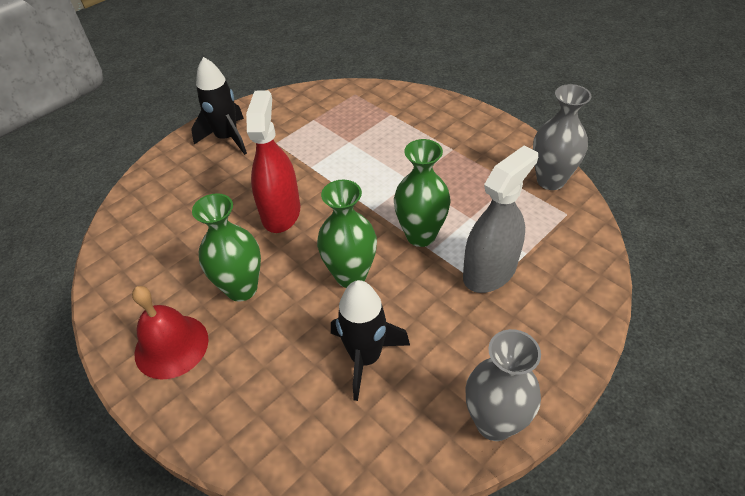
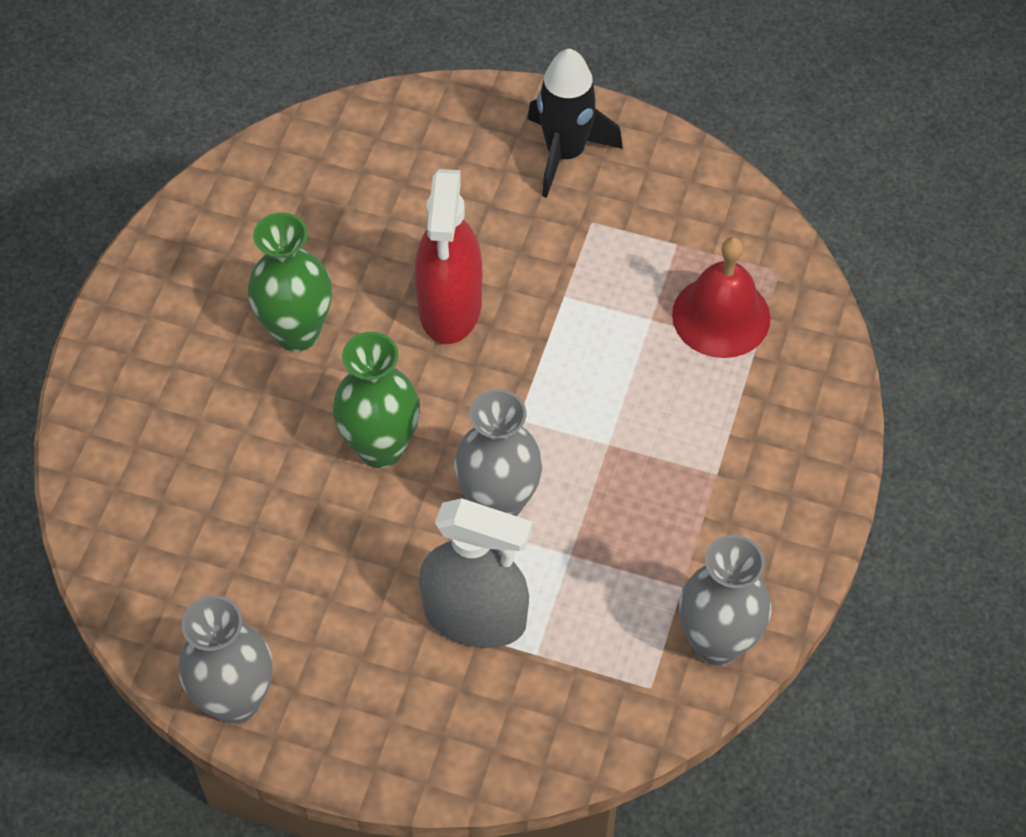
camera: 60 degrees right, 10 degrees up
(171, 346) = (179, 307): red bell -> red bell (721, 316)
(281, 212) = (450, 306): red spray bottle -> red spray bottle turned 120 degrees clockwise
(365, 357) = (261, 523): black rocket -> none
(420, 235) = (498, 503): green vase -> grey vase

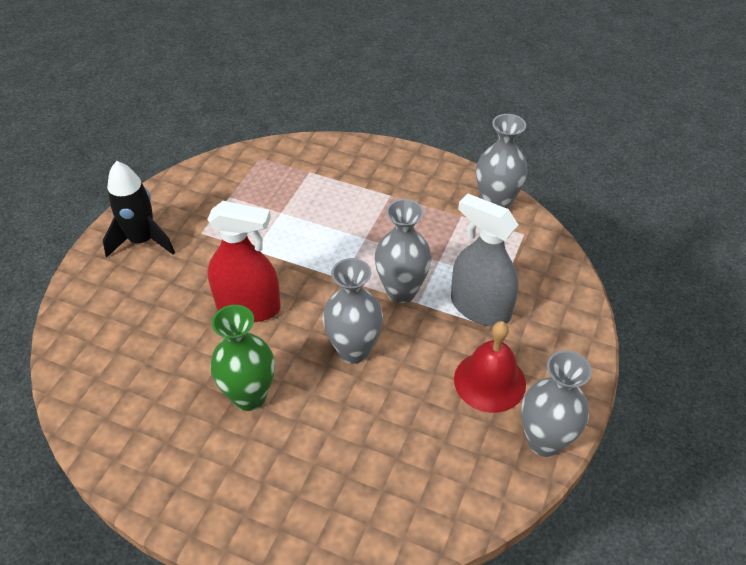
camera: 85 degrees left, 10 degrees down
(380, 447) = (353, 350): green vase -> grey vase
(475, 616) = (480, 308): grey spray bottle -> grey spray bottle turned 75 degrees counterclockwise
(721, 316) = (285, 183): red bell -> red bell (489, 381)

